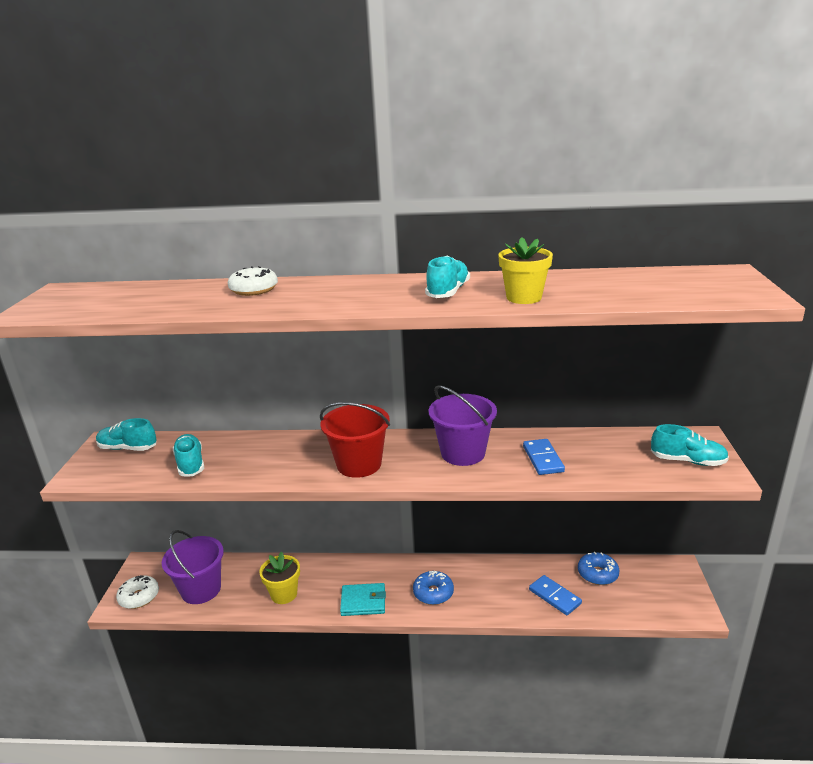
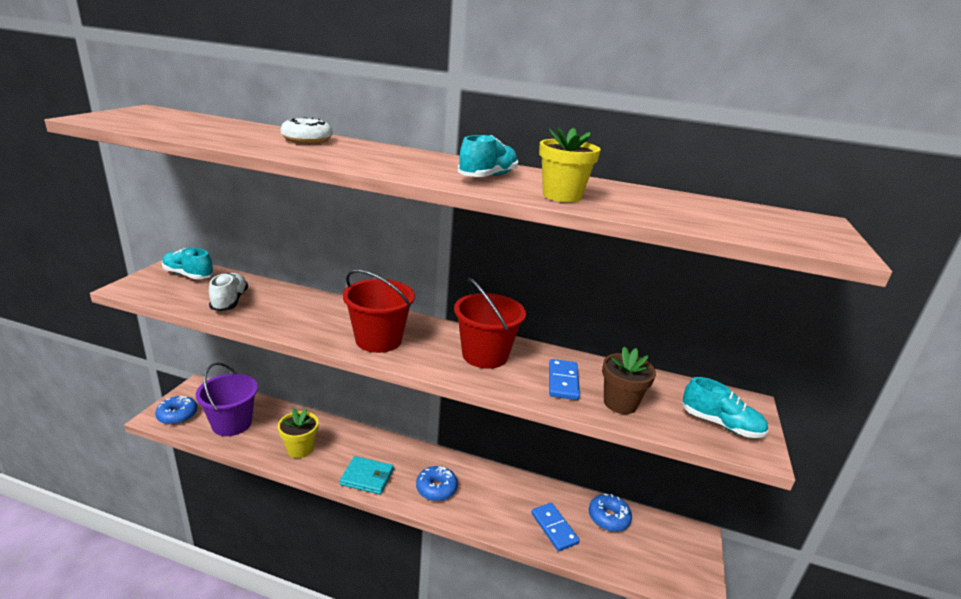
camera: 10 degrees right, 0 degrees up
(139, 597) = (177, 415): white donut -> blue donut
(190, 464) = (230, 301): turquoise shoe -> white shoe
(463, 453) = (485, 355): purple bucket -> red bucket
(599, 465) = (620, 403): none -> brown flower pot

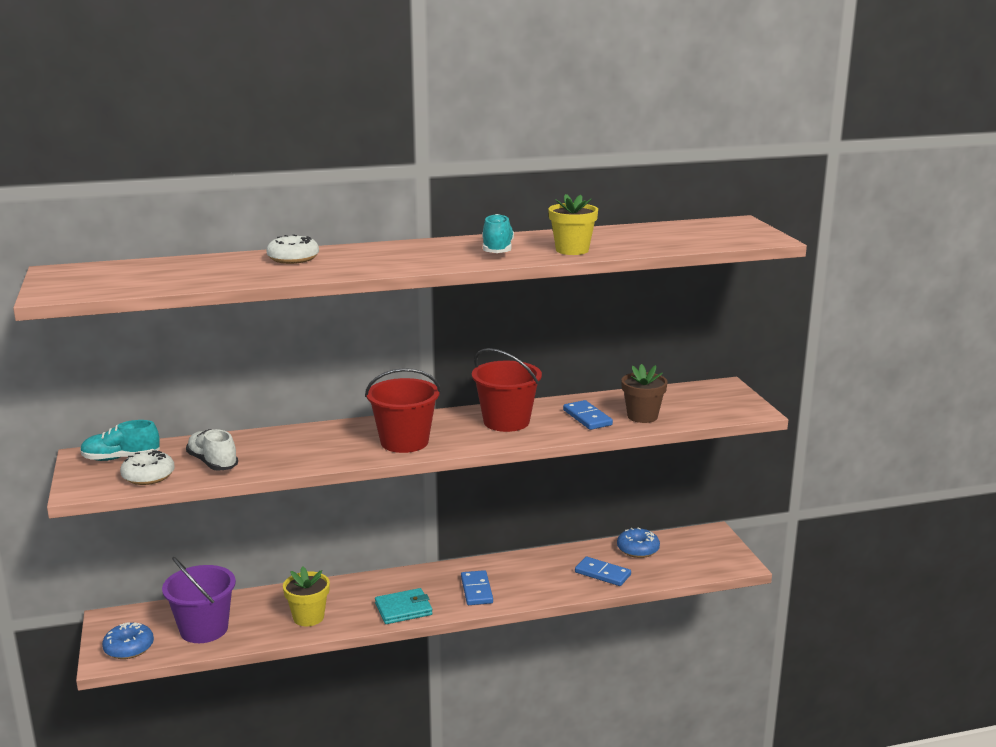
camera: 30 degrees left, 5 degrees down
(177, 295) = (148, 476): none -> white donut
(436, 488) = (476, 590): blue donut -> blue domino
(720, 424) = (719, 405): turquoise shoe -> none

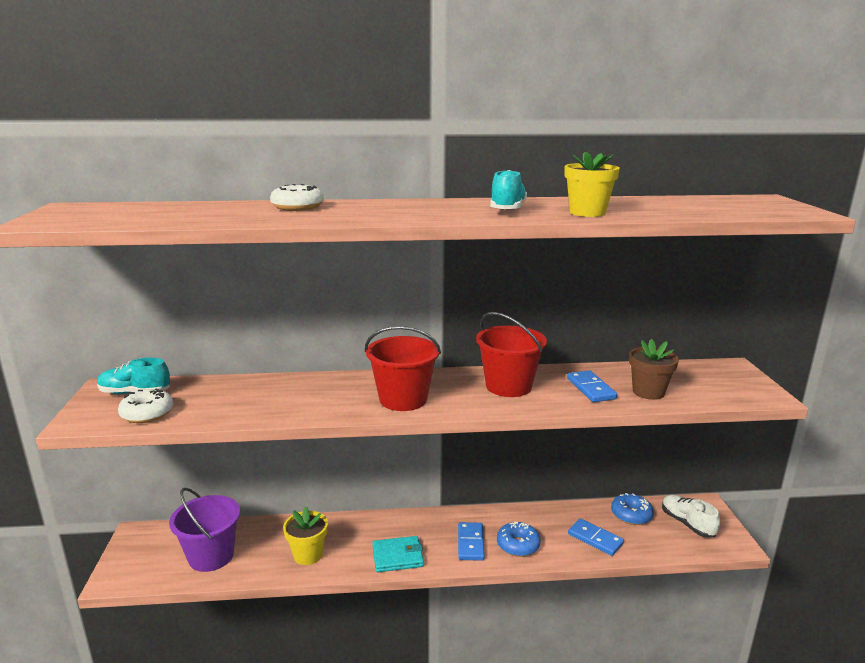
camera: 10 degrees right, 0 degrees up
(129, 648) = (138, 568): blue donut -> blue donut (518, 545)
(212, 463) = (213, 405): white shoe -> white shoe (687, 524)

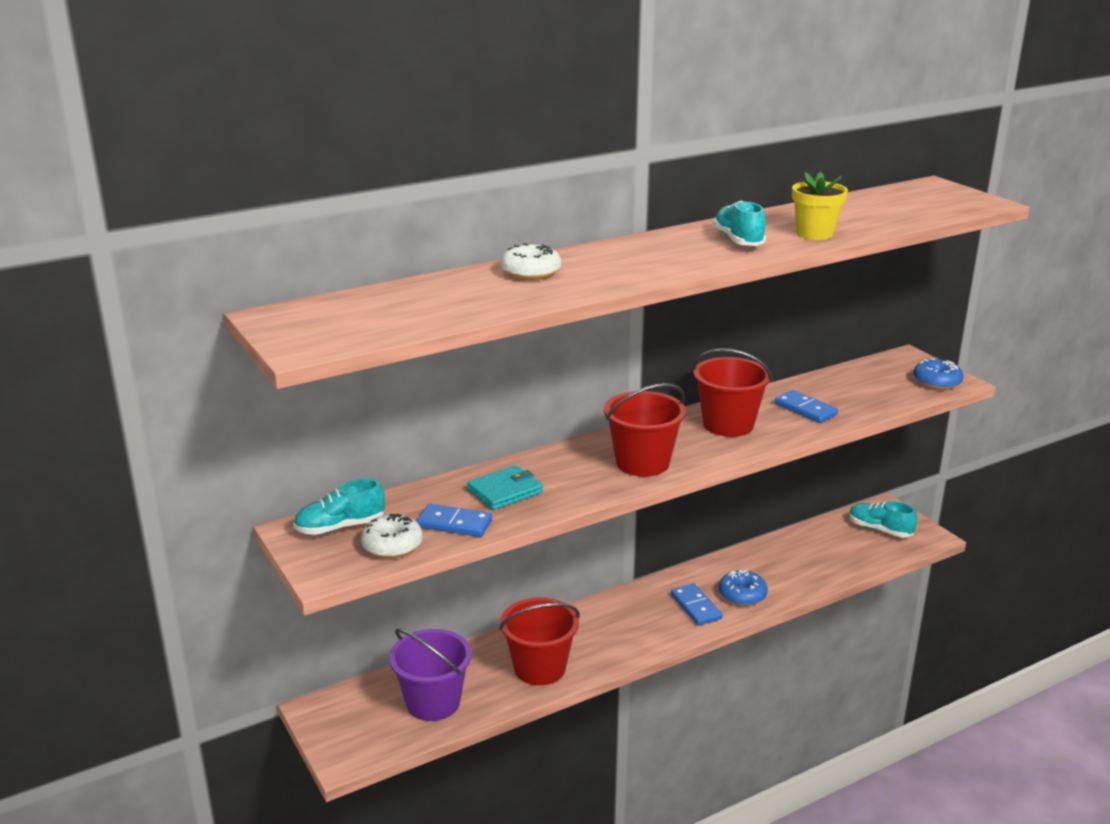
camera: 25 degrees left, 5 degrees up
(308, 554) = (539, 668): yellow flower pot -> red bucket
(397, 556) = (634, 641): turquoise wallet -> turquoise wallet (505, 491)
(595, 539) = (808, 568): blue domino -> blue domino (454, 523)
(631, 515) = (825, 535): blue donut -> blue donut (937, 382)
(648, 392) = (858, 401): brown flower pot -> none
(687, 524) = (880, 529): white shoe -> turquoise shoe

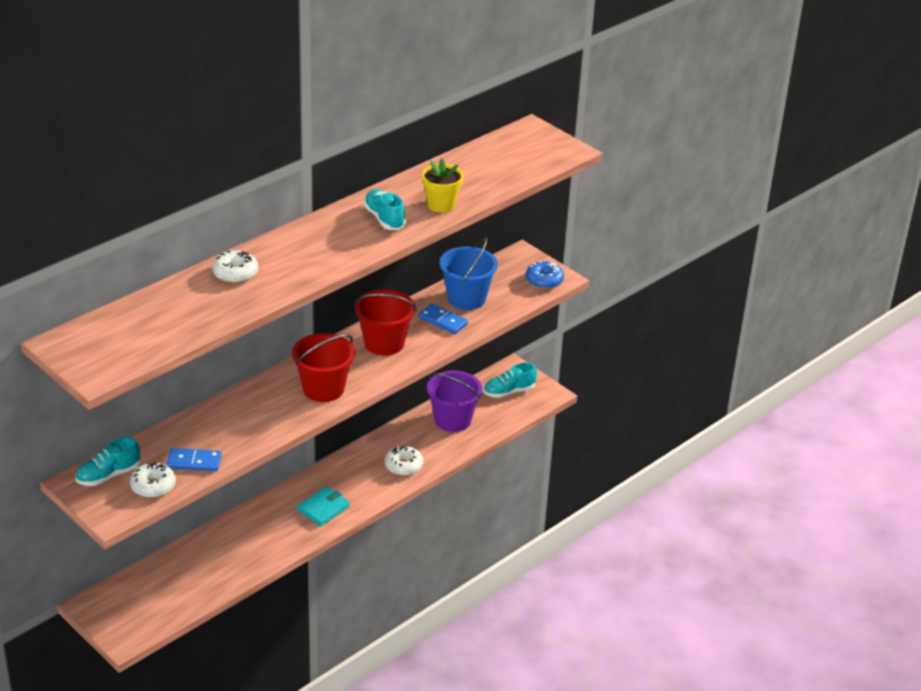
camera: 15 degrees left, 10 degrees up
(433, 702) = (179, 588): purple bucket -> purple bucket (452, 420)
(505, 491) = (224, 428): turquoise wallet -> turquoise wallet (323, 508)
(539, 668) = (255, 549): red bucket -> none
(695, 607) = (368, 481): blue domino -> none
(742, 595) = (403, 466): blue donut -> white donut
(837, 391) = (466, 298): none -> blue bucket
(880, 529) = (509, 391): turquoise shoe -> turquoise shoe turned 45 degrees counterclockwise

